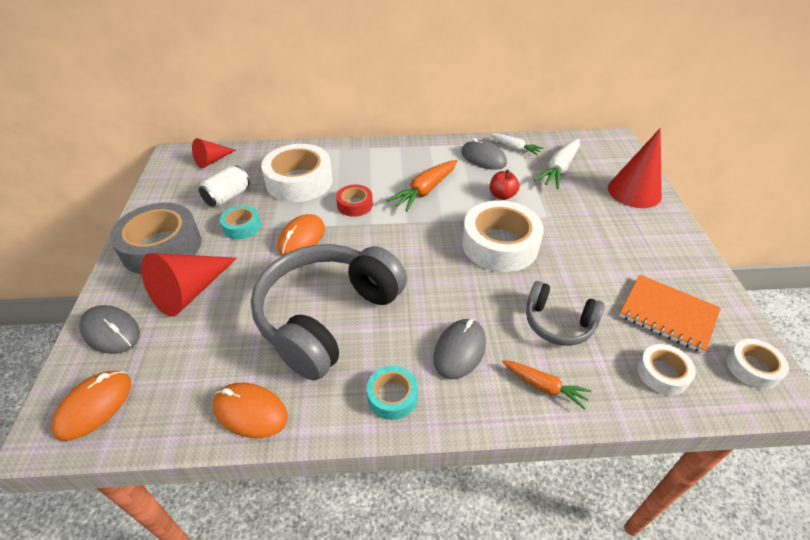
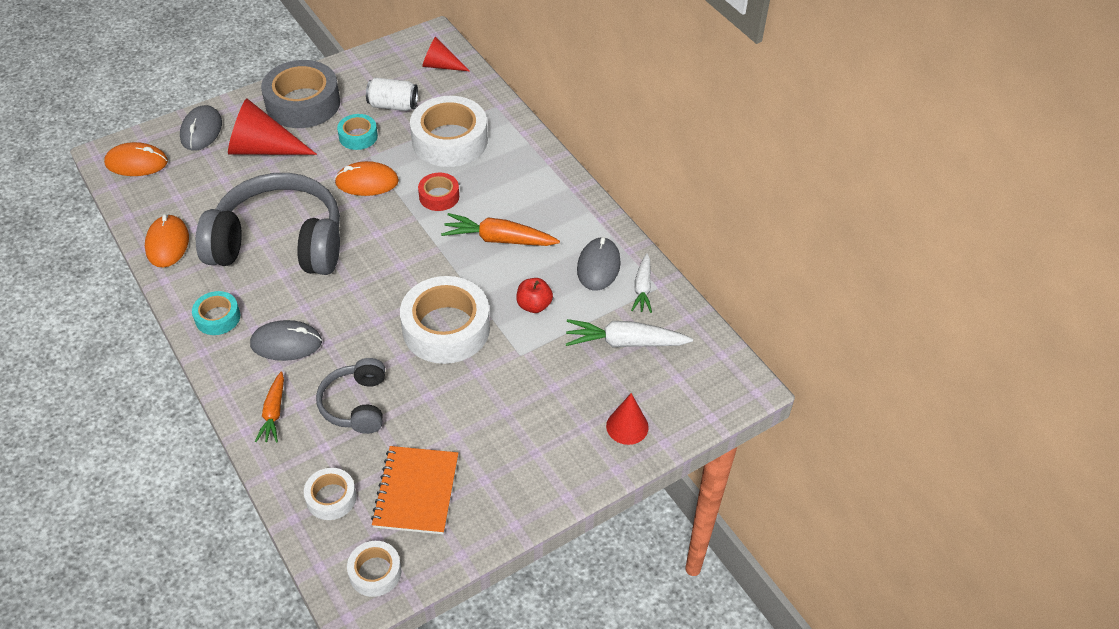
camera: 60 degrees right, 5 degrees up
(634, 192) = (627, 426): red cone -> red cone, size x0.60

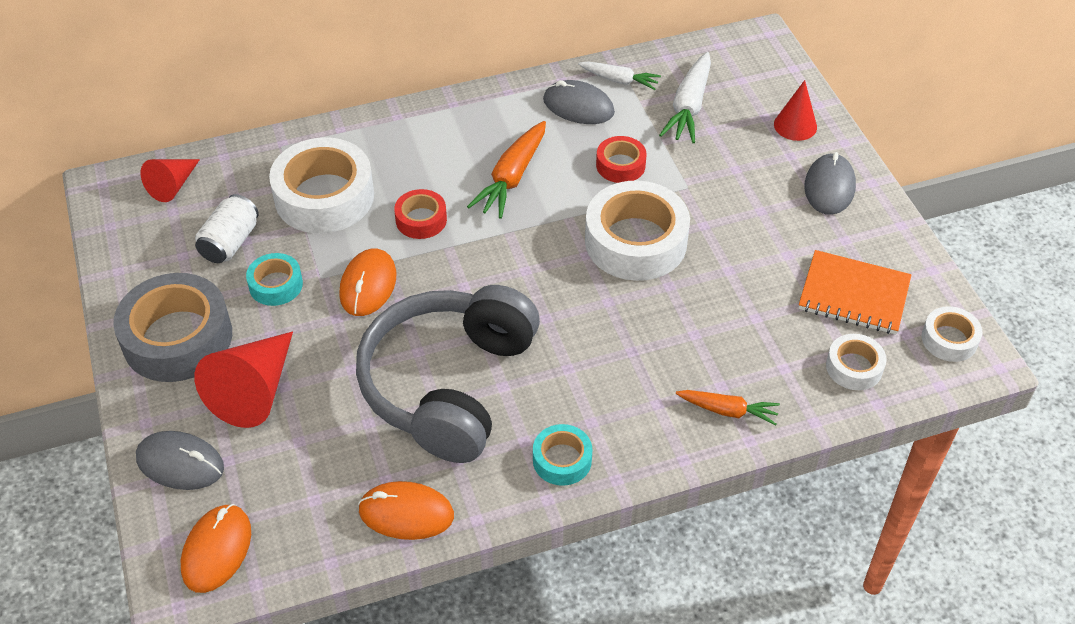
camera: 75 degrees left, 0 degrees up
(286, 343) = (623, 391): grey mouse -> grey mouse (829, 187)
(356, 404) = (729, 333): grey headphones -> none
(534, 305) = (620, 165): red apple -> red tape

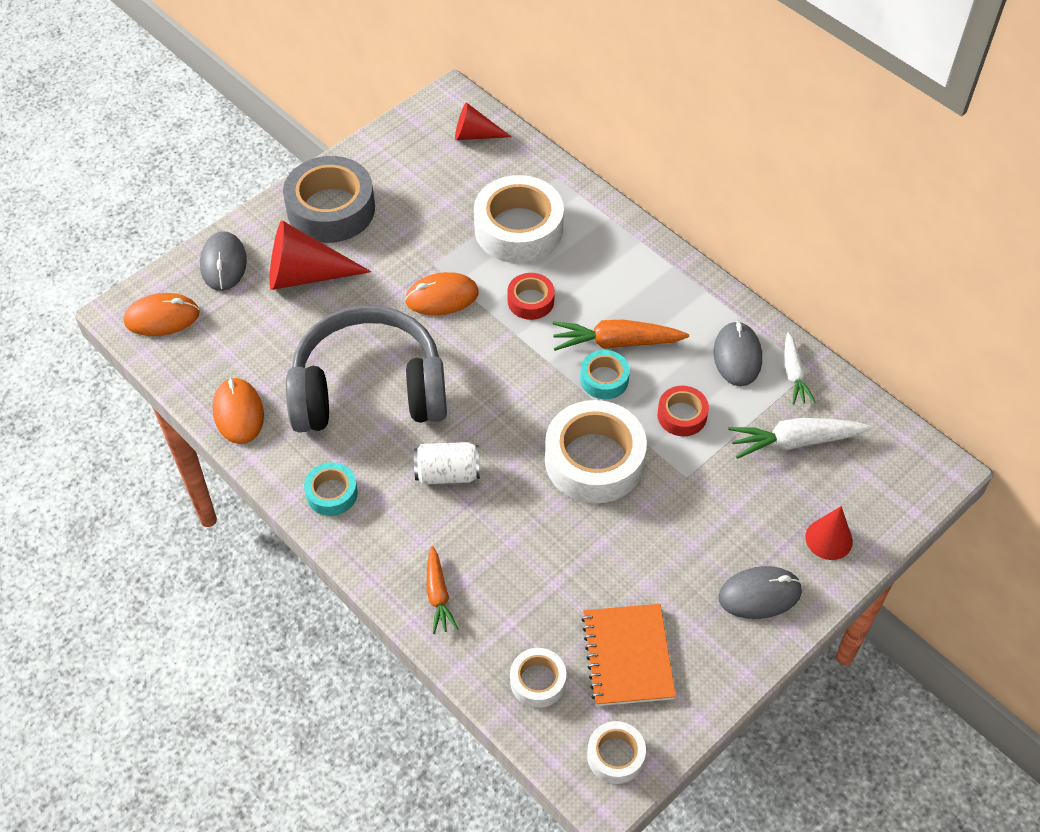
camera: 65 degrees right, 5 degrees up
(230, 242) = (437, 195): white can -> white can (447, 473)
(276, 285) = (411, 241): turquoise tape -> turquoise tape (604, 379)

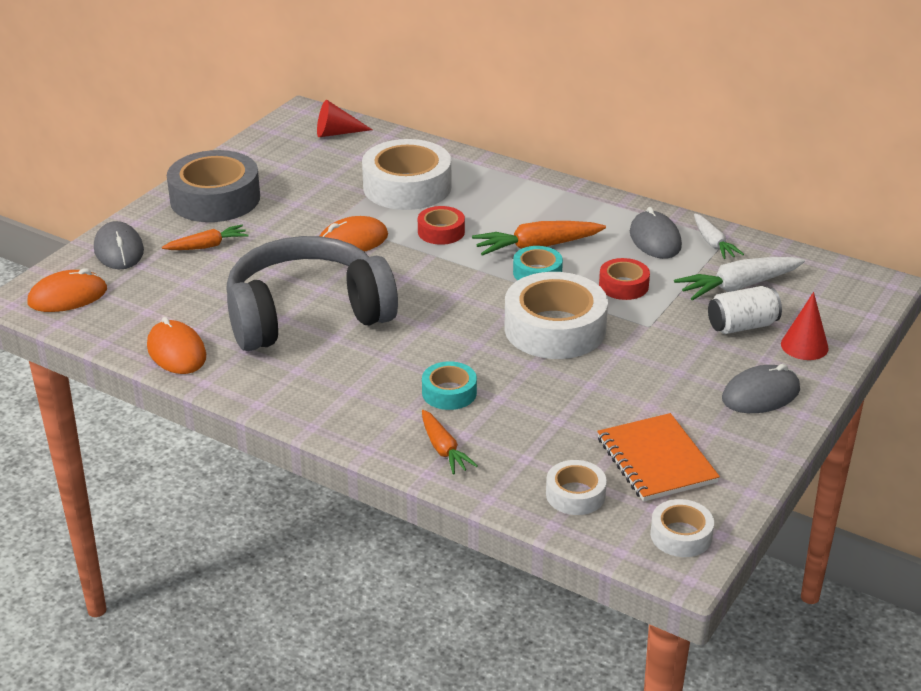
camera: 15 degrees left, 20 degrees down
(305, 275) = (207, 246): red cone -> orange carrot
(332, 493) = (300, 394): turquoise tape -> turquoise tape (449, 392)
(447, 473) = (413, 361): white can -> white can (742, 326)

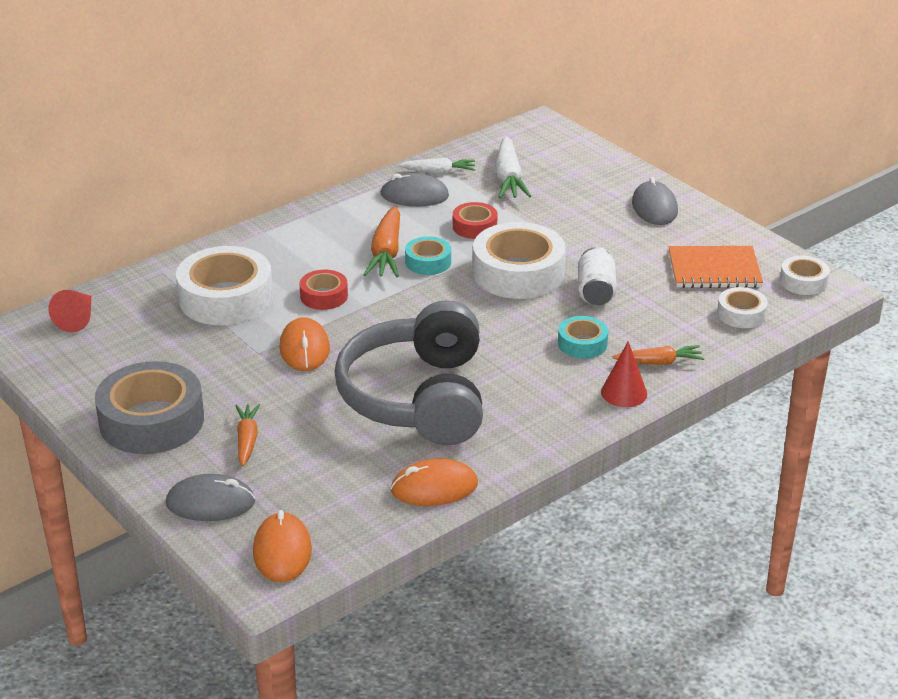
camera: 70 degrees left, 0 degrees up
(742, 326) = (563, 191): white can -> white can (596, 291)
(804, 346) = (603, 174): red cone -> red cone (624, 393)

